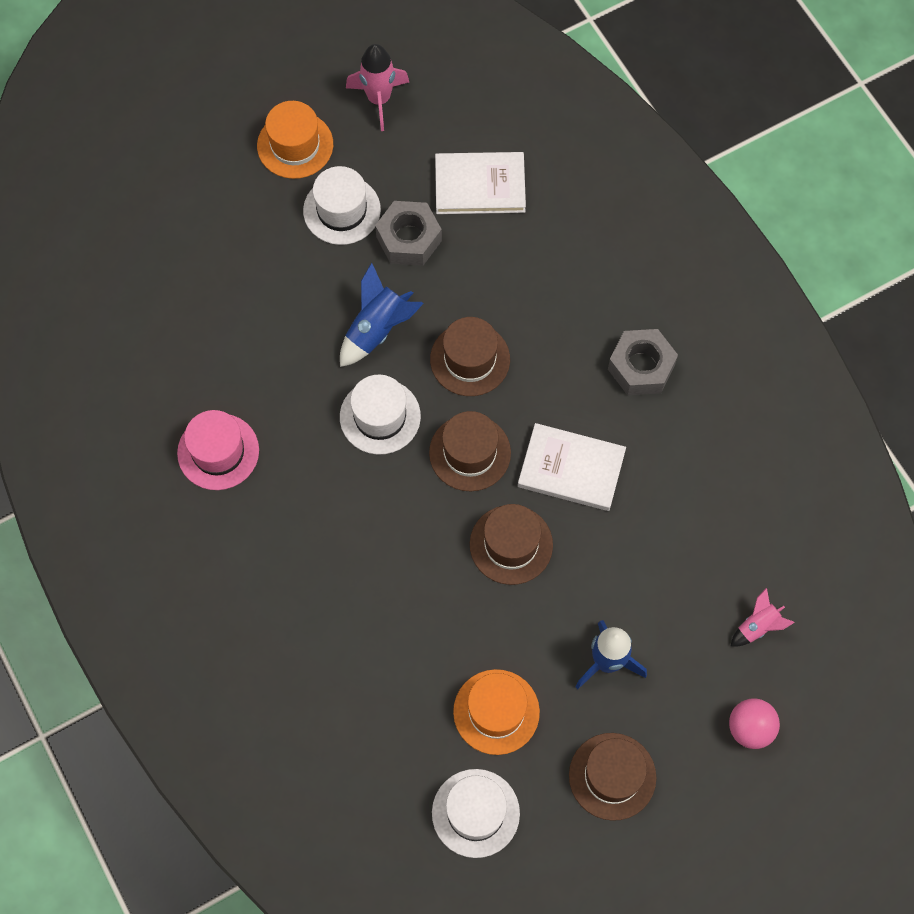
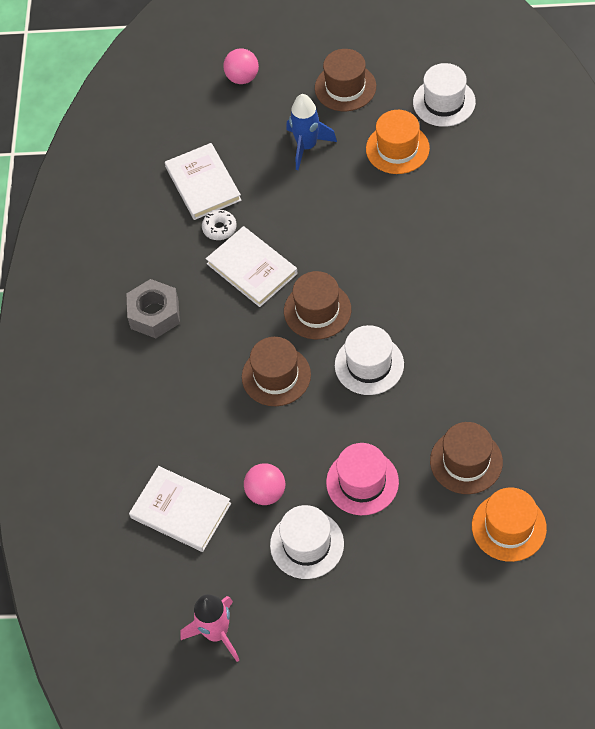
camera: 145 degrees left, 10 degrees down
(218, 452) = (508, 394): pink hat -> pink hat (362, 482)
(295, 145) = (314, 625): orange hat -> orange hat (509, 527)
(377, 329) = (334, 430): blue rocket -> none
(409, 239) = (266, 493): grey nut -> pink ball
(511, 544) = (325, 239): brown hat -> brown hat (466, 461)
(639, 502) = (219, 228): none -> white donut
(696, 551) = (203, 184): none -> white book
(757, 626) = (196, 127): pink rocket -> none

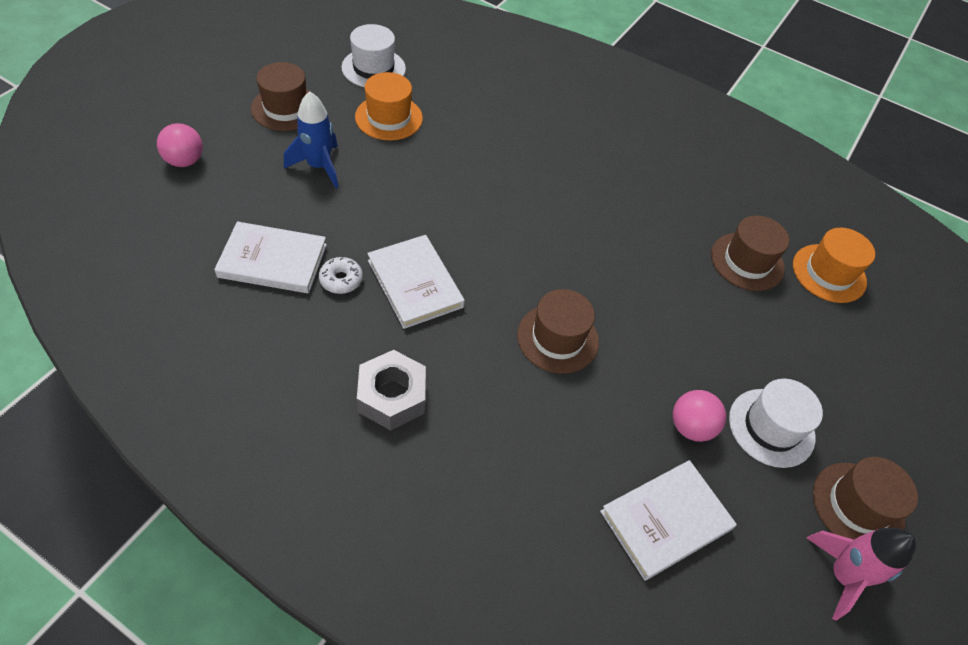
camera: 70 degrees left, 5 degrees down
(252, 268) = (415, 283): white book -> white book turned 75 degrees clockwise
(317, 310) = (509, 265): brown hat -> brown hat (858, 506)
(362, 482) = (725, 343): pink hat -> none
(369, 365) = (599, 265): white hat -> none

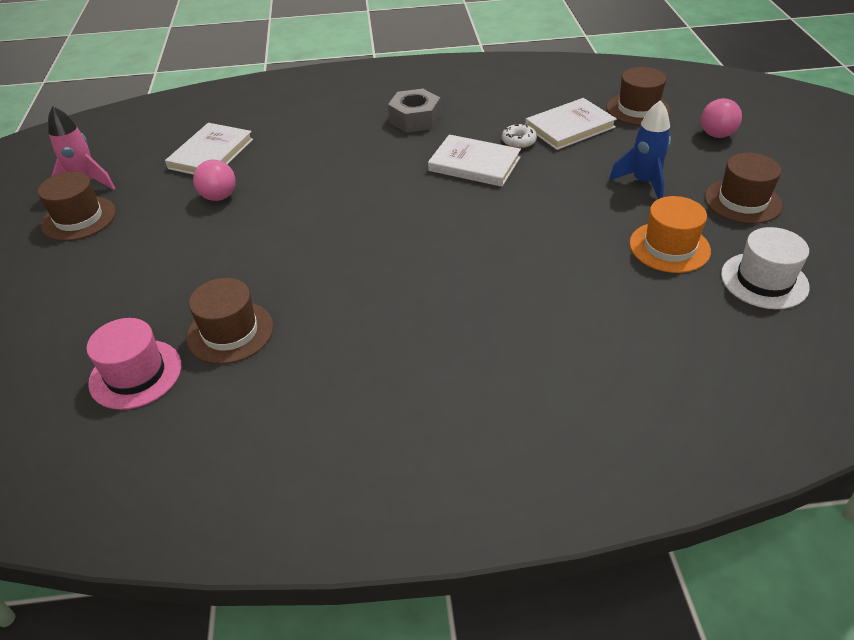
camera: 150 degrees right, 10 degrees down
(557, 338) = (348, 190): brown hat -> brown hat (638, 109)
(771, 427) = (157, 226): white hat -> none
(829, 273) = (135, 374): orange hat -> pink hat

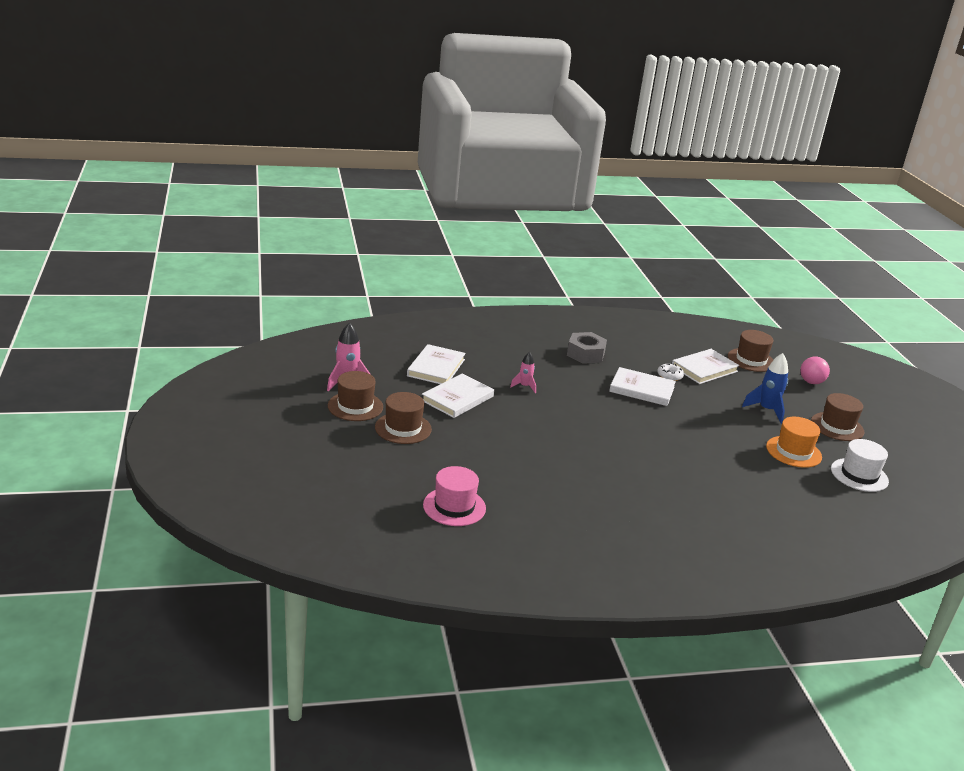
camera: 10 degrees left, 15 degrees down
(219, 197) = (457, 398): pink ball -> white book
(230, 332) = (509, 485): brown hat -> brown hat (403, 428)
(316, 172) = (524, 386): none -> pink rocket

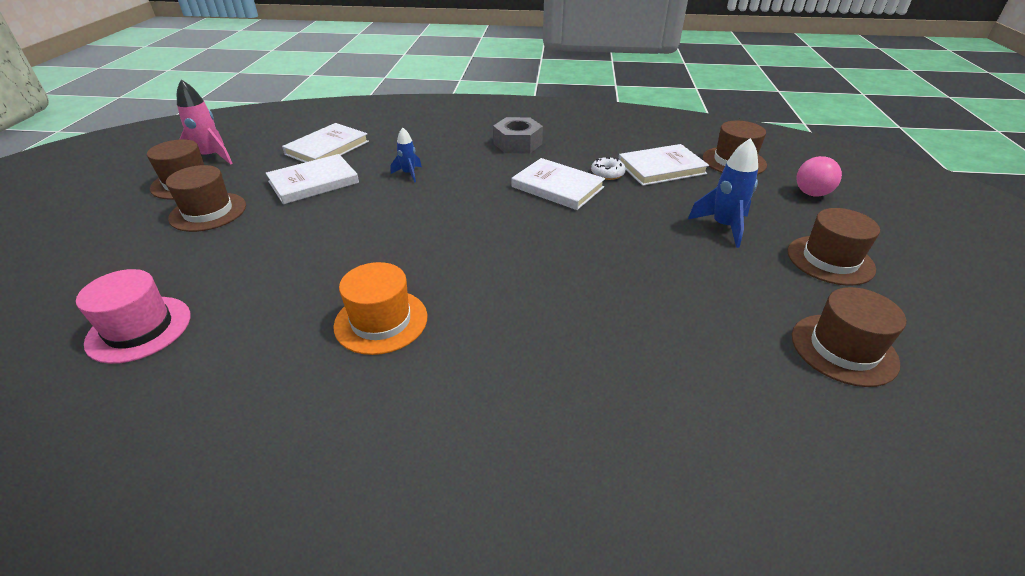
camera: 20 degrees right, 10 degrees up
(524, 386) = (409, 174): pink rocket -> blue rocket
(793, 452) = (737, 294): orange hat -> orange hat (381, 321)
(859, 475) = (843, 349): white hat -> brown hat

